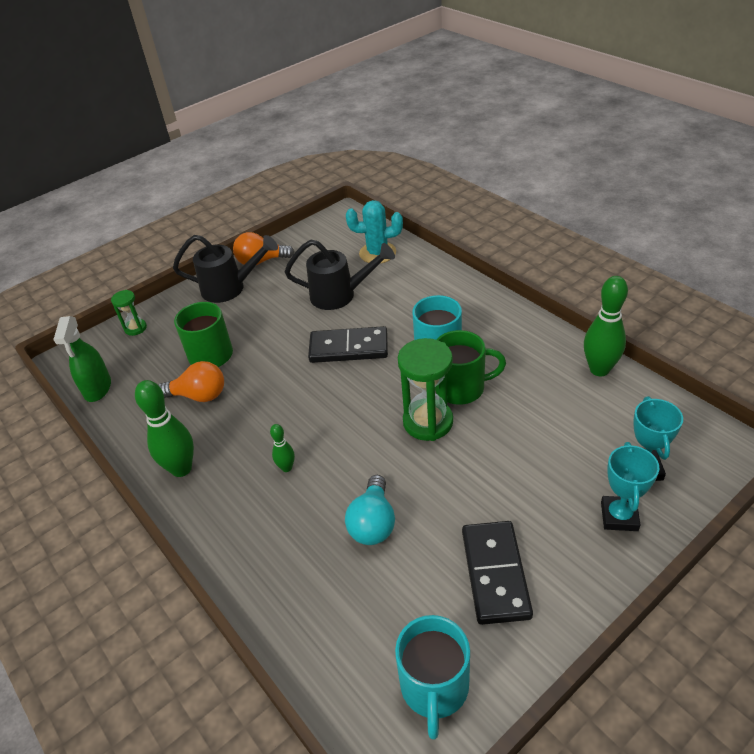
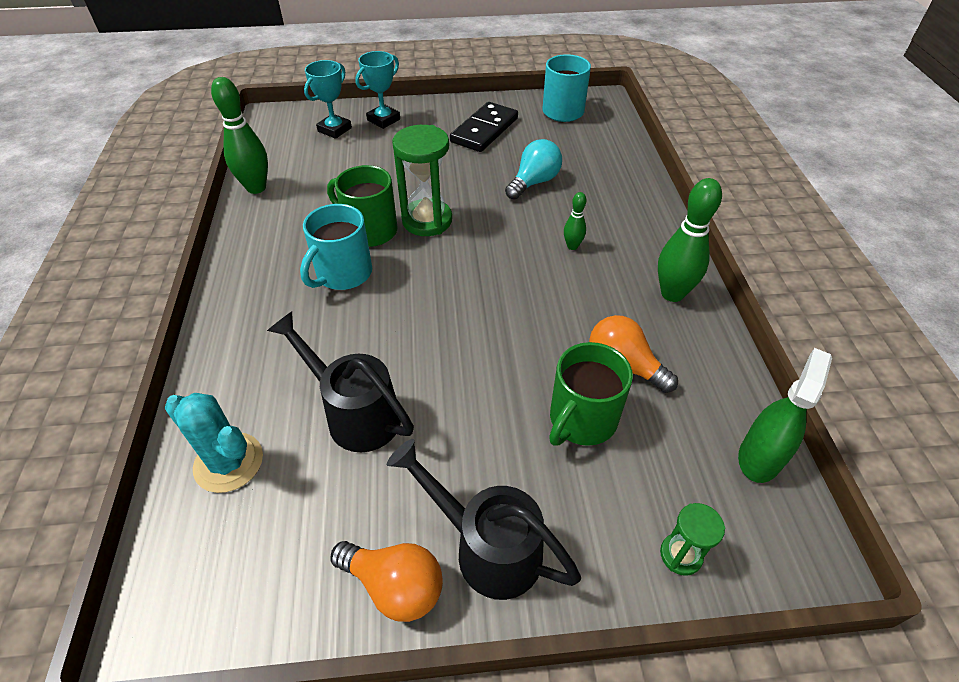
camera: 150 degrees left, 5 degrees up
(349, 348) = (419, 328): black domino -> none

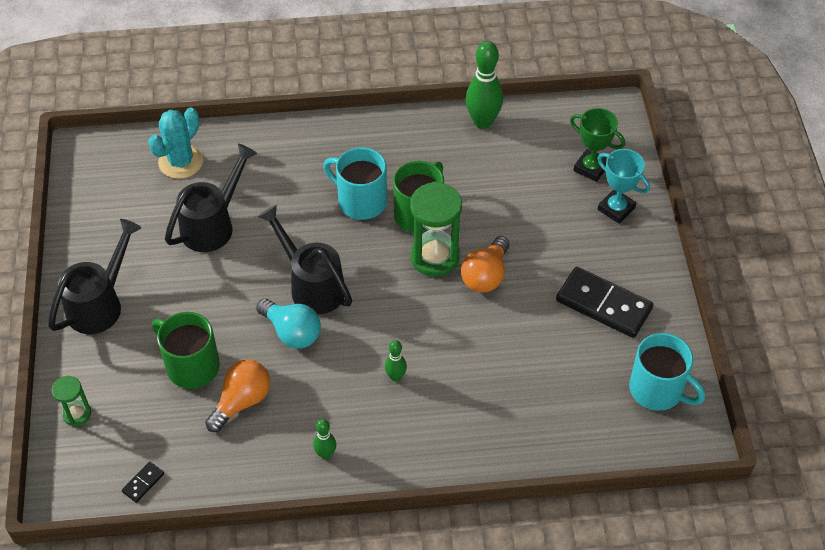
camera: 90 degrees right, 5 degrees up
(334, 129) = (591, 168): turquoise trophy -> green trophy
(395, 586) = (83, 257): orange light bulb -> orange light bulb (485, 275)
(459, 311) = (312, 285): none -> black watering can
(534, 182) = (502, 349): turquoise light bulb -> turquoise light bulb (292, 332)
(672, 294) = (325, 454): green bowling pin -> green bowling pin, size x0.52
(759, 457) = (143, 483): green spray bottle -> black domino

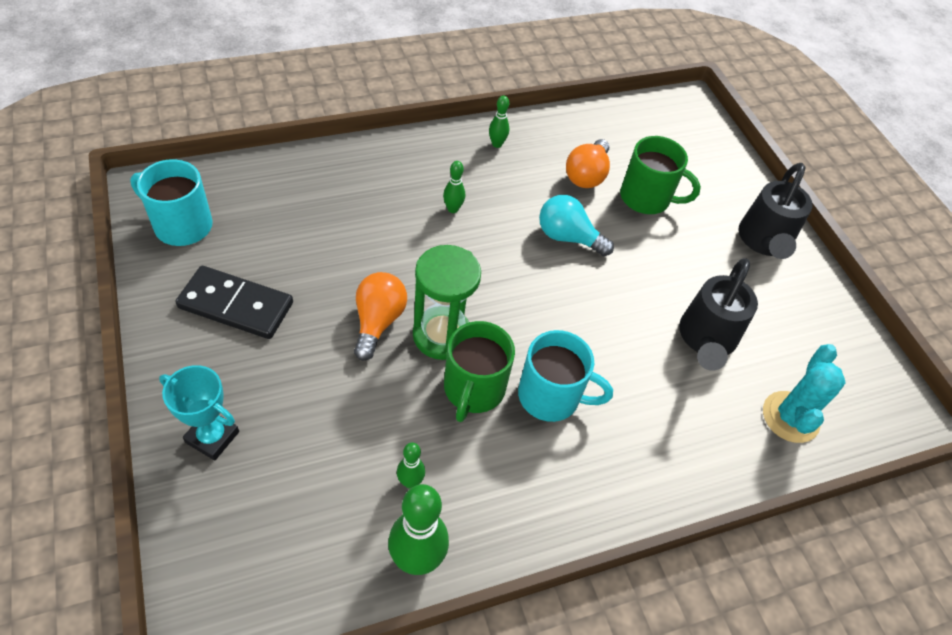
camera: 160 degrees right, 0 degrees up
(77, 414) = (719, 153): green hourglass -> none
(143, 483) = (635, 113): black domino -> none
(312, 285) = (567, 286): black watering can -> none
(479, 162) = (410, 482): none -> green bowling pin
(591, 168) = (246, 500): green trophy -> none

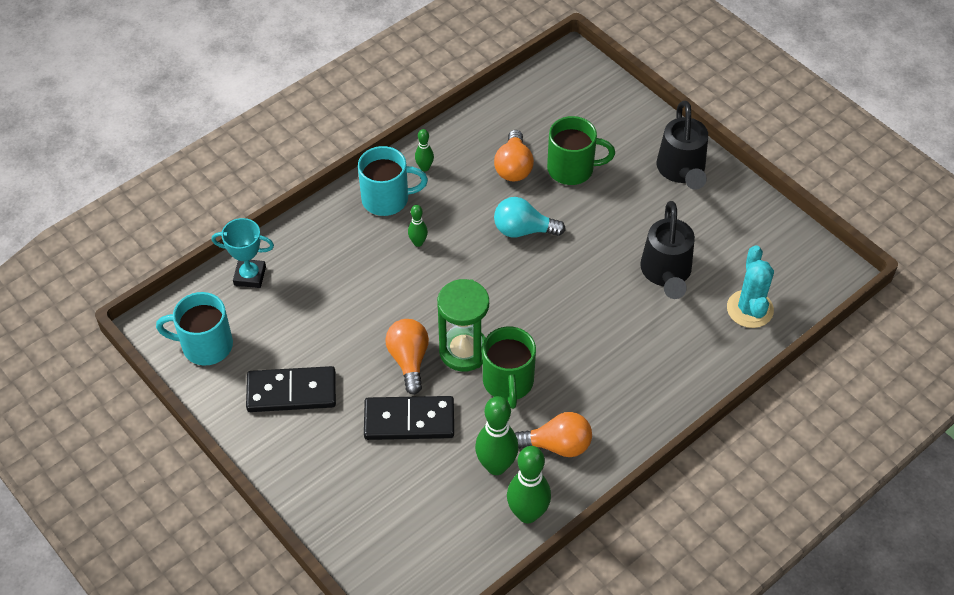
camera: 15 degrees left, 0 degrees up
(212, 437) = (336, 493): turquoise trophy -> turquoise trophy (250, 276)
(341, 387) = (409, 420): none -> black domino
(410, 482) = (496, 466): green bowling pin -> green bowling pin, size x1.94
(494, 487) = (557, 445): none -> orange light bulb
(551, 396) = (568, 364): turquoise mug -> turquoise mug (387, 199)

